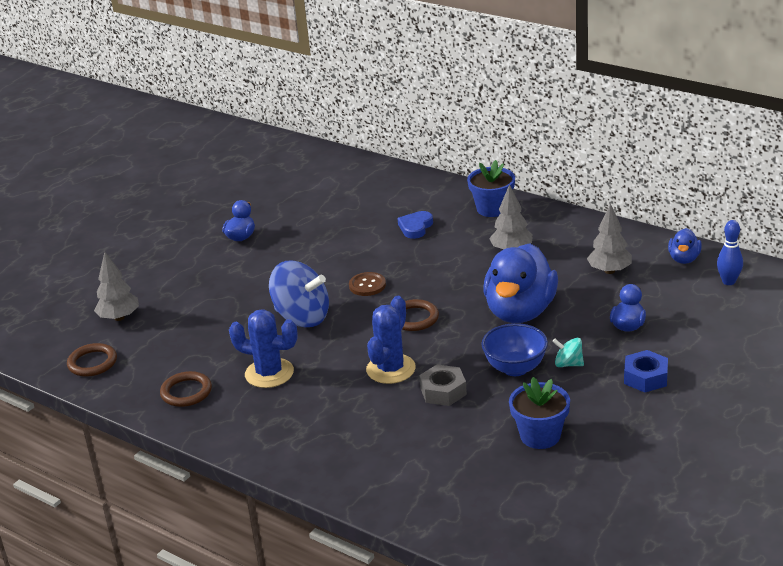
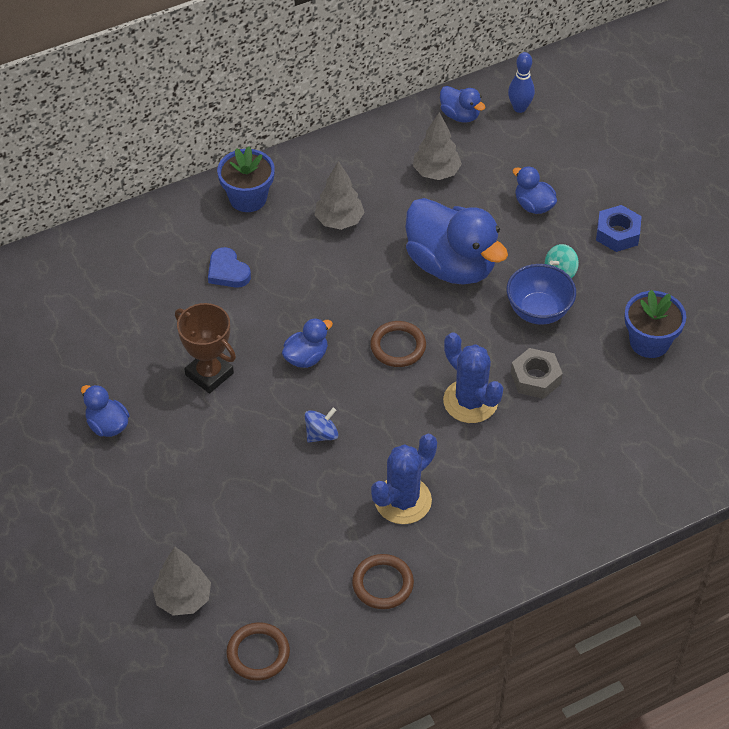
camera: 65 degrees left, 20 degrees up
(302, 317) = (321, 434): blue spinning top -> blue spinning top, size x0.48
(317, 255) = (209, 374): none -> brown trophy
(367, 285) = (306, 357): brown button -> blue duck

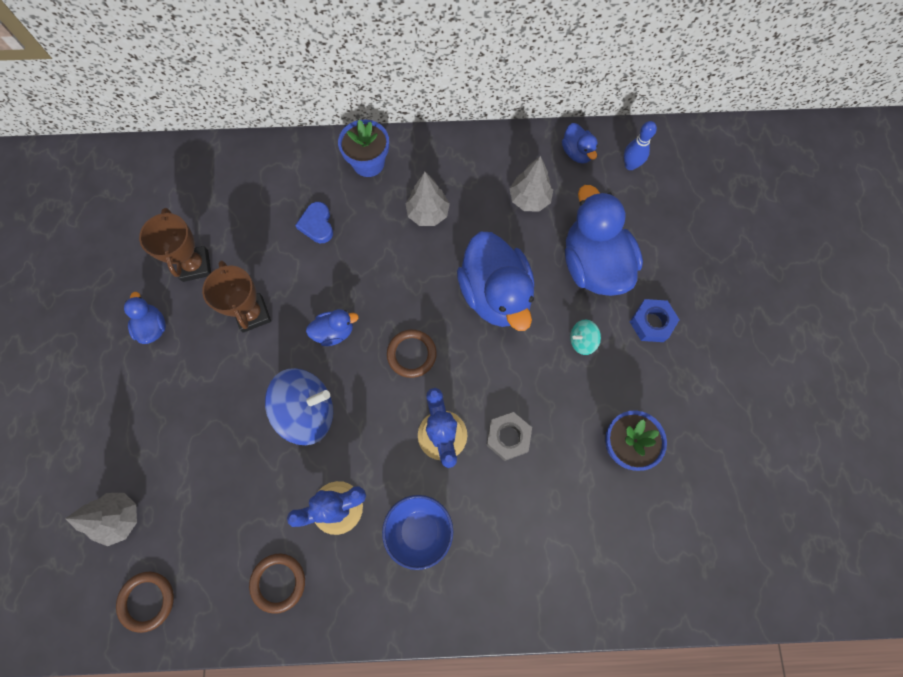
camera: 25 degrees right, 20 degrees up
(118, 355) = (195, 266): none -> brown trophy
(321, 434) = (307, 411): blue spinning top -> blue spinning top, size x2.10
(533, 205) = (593, 265): blue duck -> blue duck, size x2.12
(538, 311) = (544, 371): blue bowl -> blue bowl (419, 531)

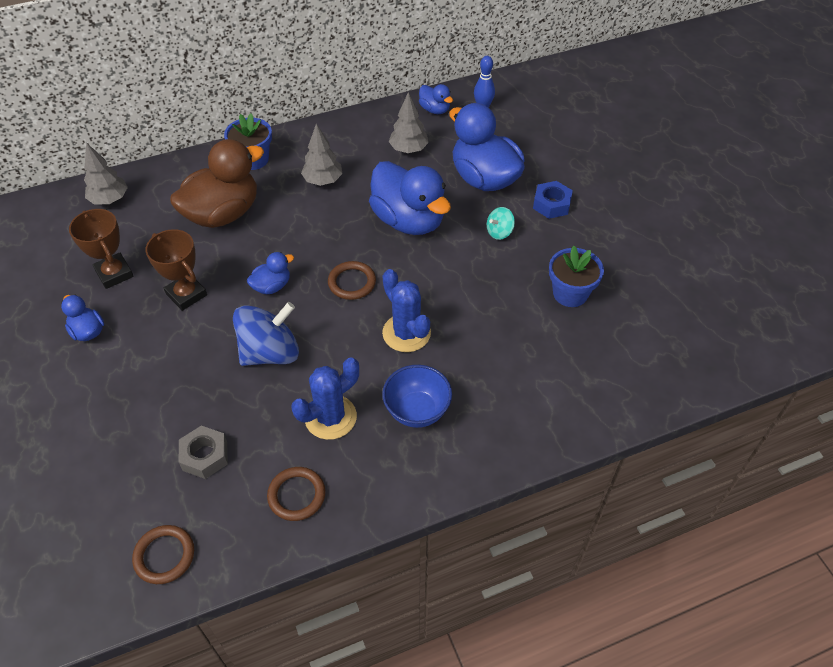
camera: 20 degrees left, 20 degrees down
(120, 518) = (109, 495): grey tree -> grey tree (109, 199)
(317, 224) = (223, 214): blue heart -> brown duck
(508, 437) = (466, 317): grey nut -> grey nut (205, 456)

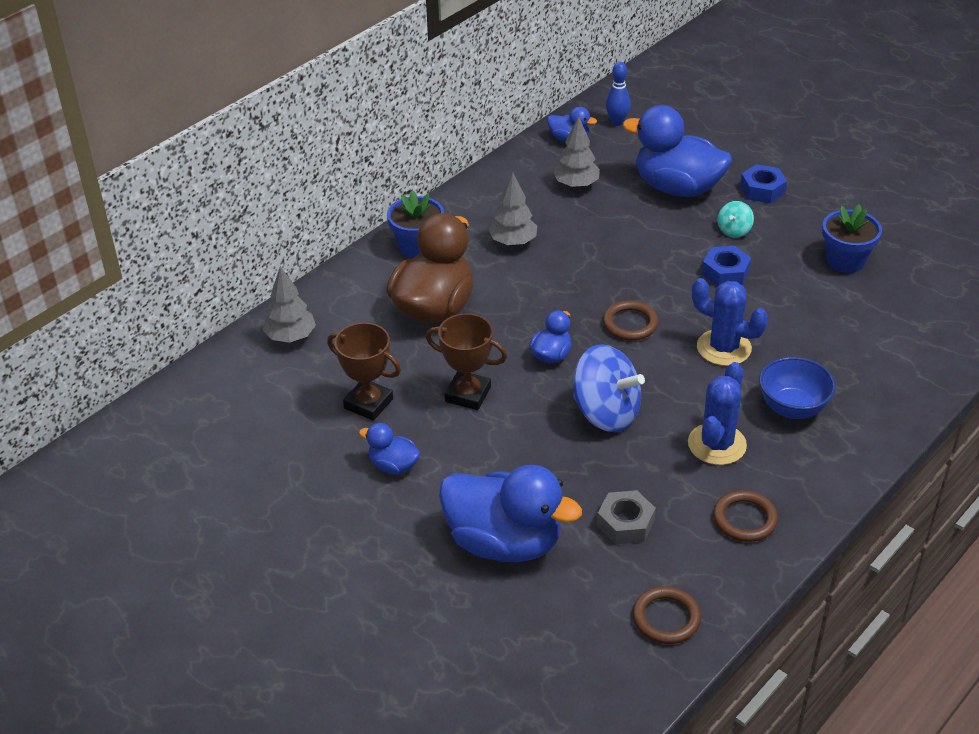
camera: 25 degrees left, 10 degrees down
(270, 352) = (606, 413): blue spinning top -> blue spinning top turned 90 degrees clockwise
(409, 220) = (636, 249): blue duck -> blue duck (504, 542)
(462, 266) = (725, 272): none -> blue nut

